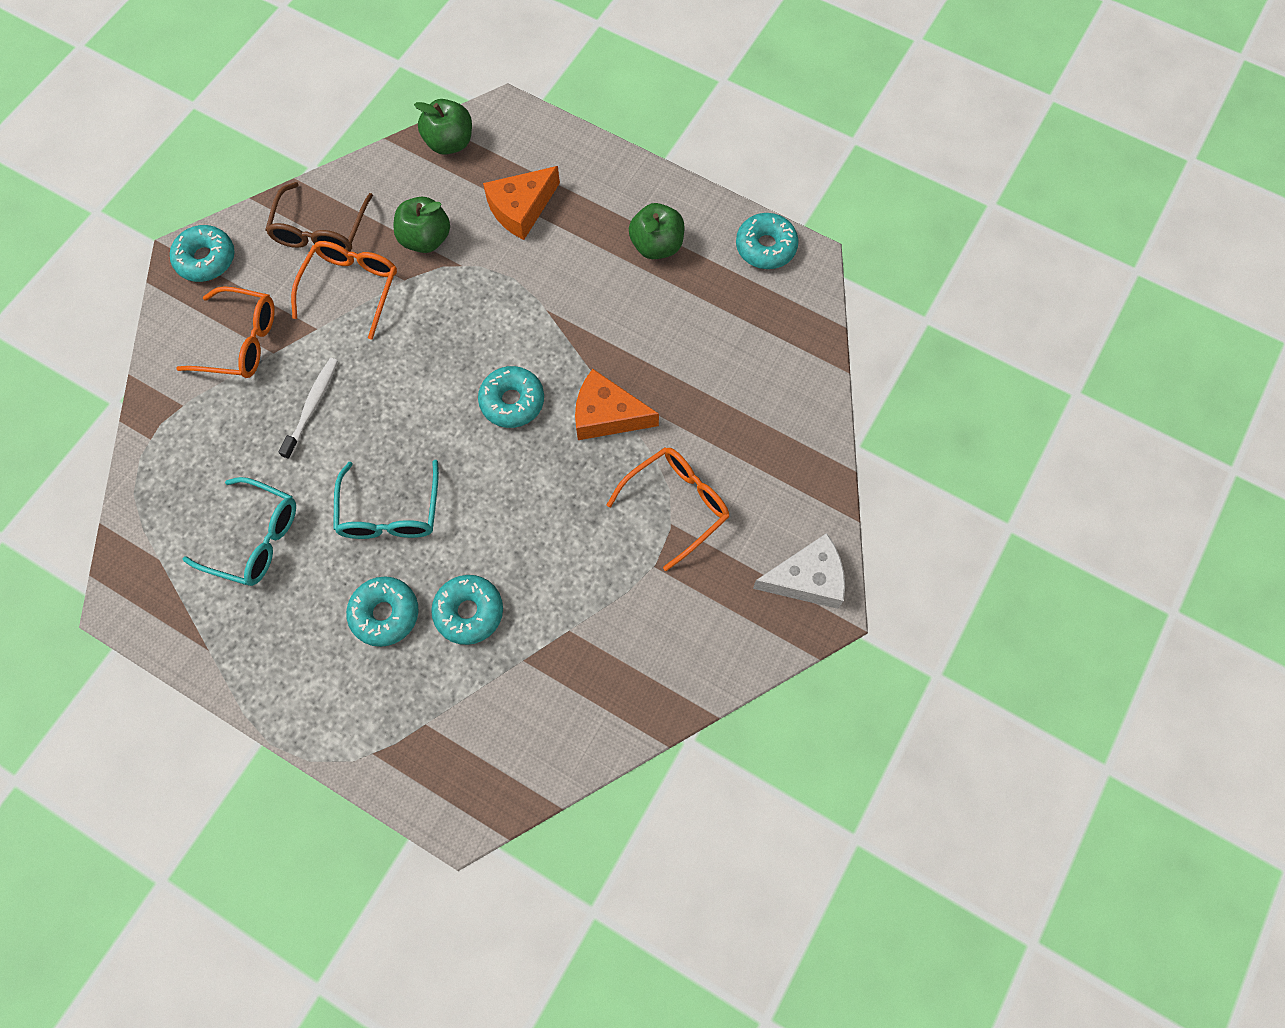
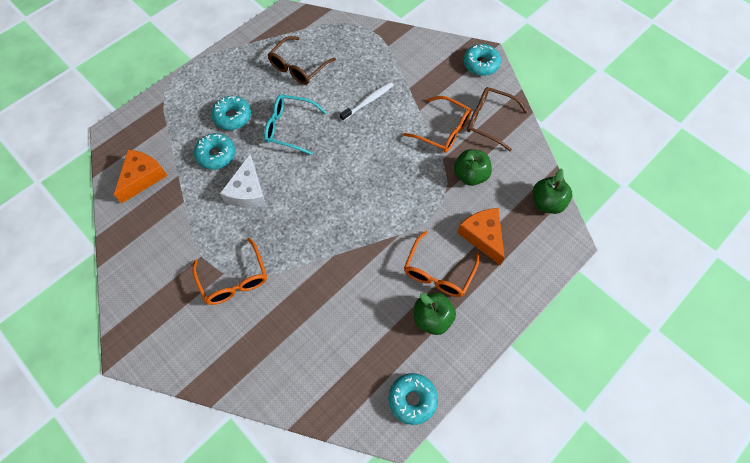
camera: 105 degrees right, 5 degrees down
(240, 342) = (420, 74): orange glasses -> orange glasses (438, 272)
(255, 539) = (298, 67): turquoise glasses -> brown glasses
(312, 406) = (368, 101): white toothbrush -> white toothbrush turned 75 degrees counterclockwise
(512, 401) = (338, 201): turquoise donut -> none
(607, 415) = (310, 253): orange cheese -> orange cheese (142, 177)
(807, 579) = (152, 346): white cheese -> white cheese (247, 191)

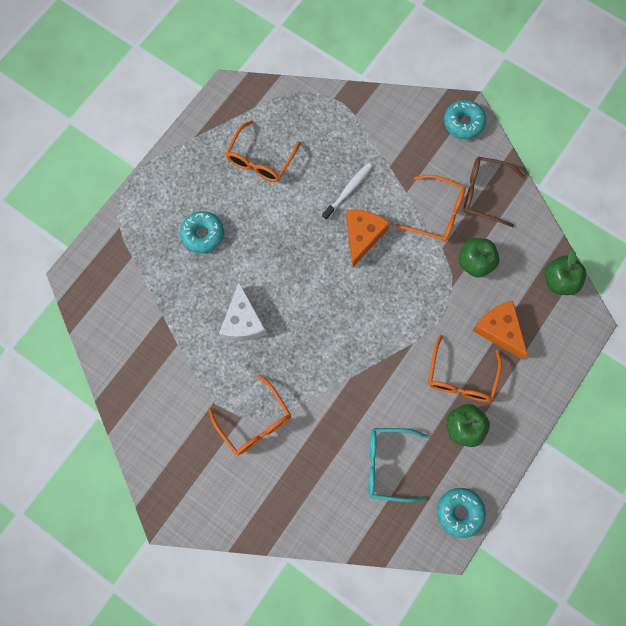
camera: 10 degrees left, 10 degrees up
(142, 177) = (124, 324): orange cheese -> orange cheese (362, 236)
(216, 155) = (197, 284): turquoise donut -> none
(289, 128) = (269, 238): turquoise glasses -> turquoise glasses (388, 464)
(298, 67) = (260, 159): brown glasses -> orange glasses

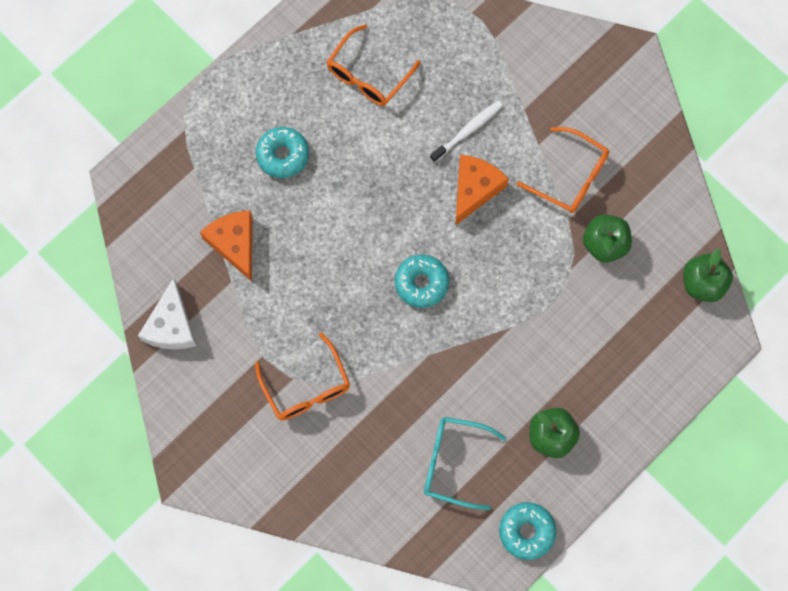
camera: 10 degrees right, 0 degrees up
(243, 321) = (313, 267): white cheese -> white cheese (171, 325)
(461, 377) = (560, 377): orange glasses -> none
(463, 123) = (626, 70): turquoise donut -> turquoise donut (421, 283)
(484, 193) = (633, 162): brown glasses -> none
(499, 330) = (617, 329): orange cheese -> orange cheese (234, 244)

